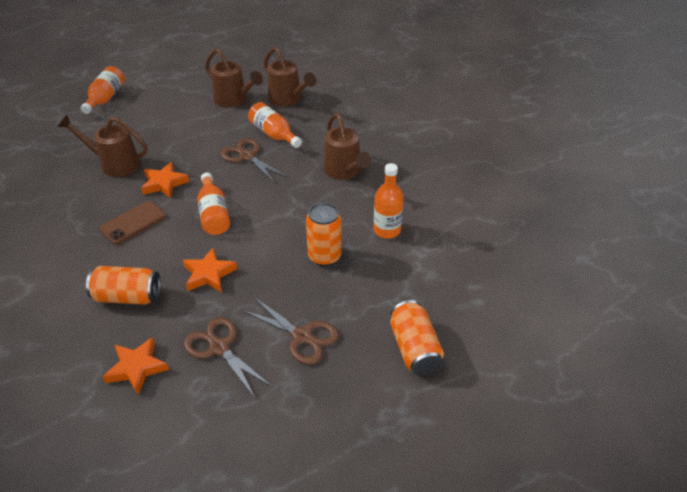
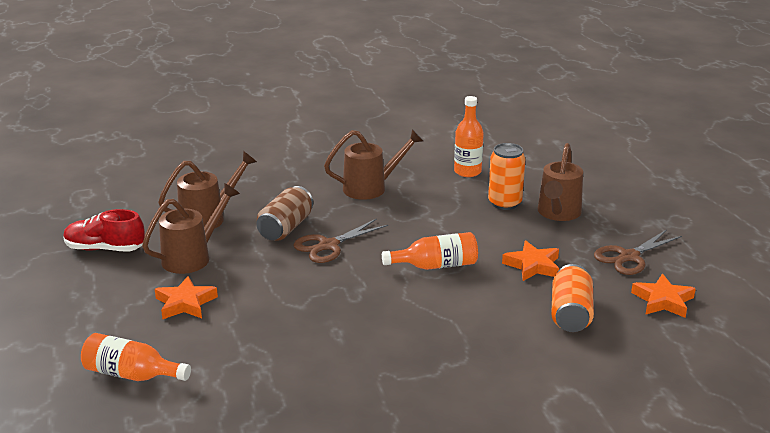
camera: 85 degrees left, 15 degrees down
(114, 164) = (320, 347): brown watering can -> brown watering can (557, 213)
(133, 222) = (447, 321): brown phone -> none
(164, 183) = (372, 303): orange star -> orange star (185, 303)
(246, 67) = (105, 249): none -> red shoe
(274, 134) = (285, 228): orange bottle -> brown can
(302, 336) = (607, 216): brown scissors -> none
(414, 348) = (611, 170): orange can -> none

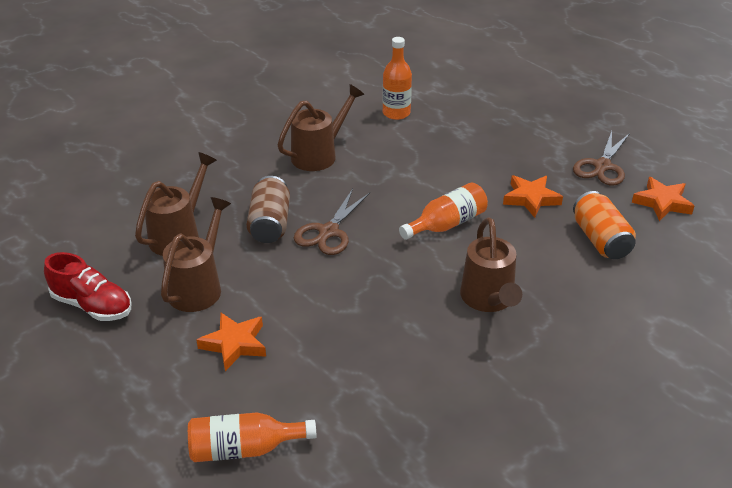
camera: 25 degrees left, 10 degrees up
(105, 249) = (92, 305): red shoe -> red shoe turned 135 degrees counterclockwise
(504, 203) = (456, 139): orange can -> none
(557, 213) = (509, 137): brown watering can -> brown watering can (488, 300)

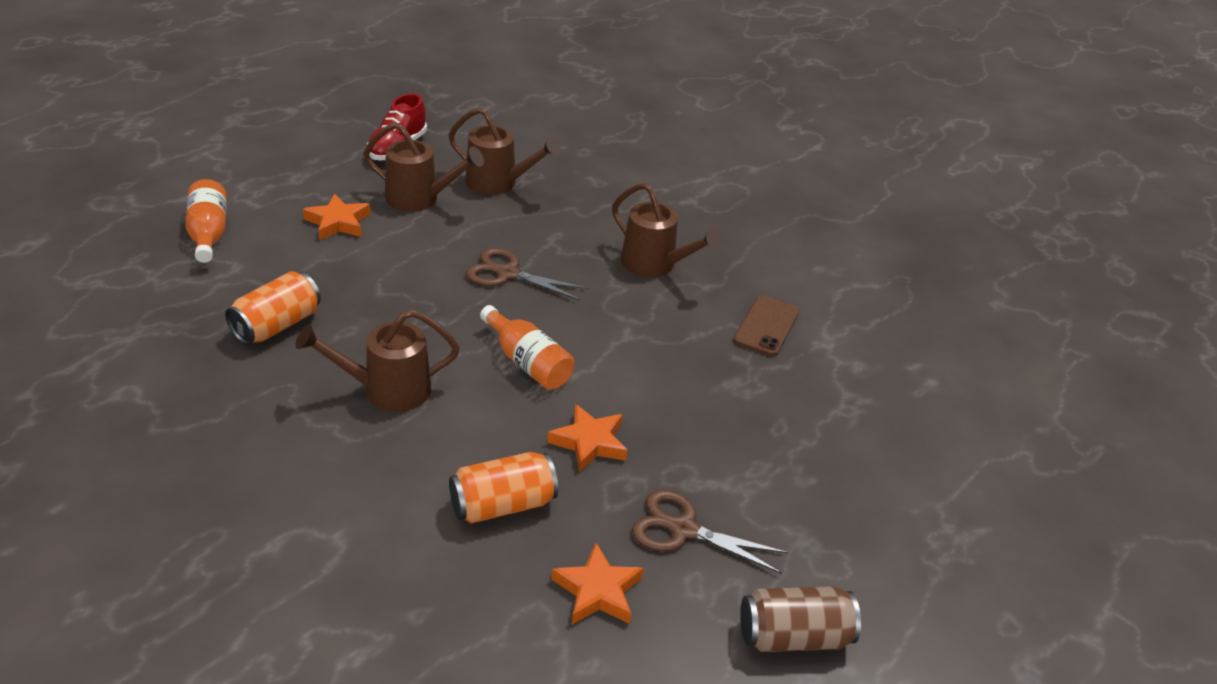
camera: 80 degrees right, 0 degrees up
(270, 224) = (519, 235): brown can -> brown can (793, 636)
(396, 113) = (766, 326): orange bottle -> brown phone
(407, 376) = (276, 325): none -> orange can

